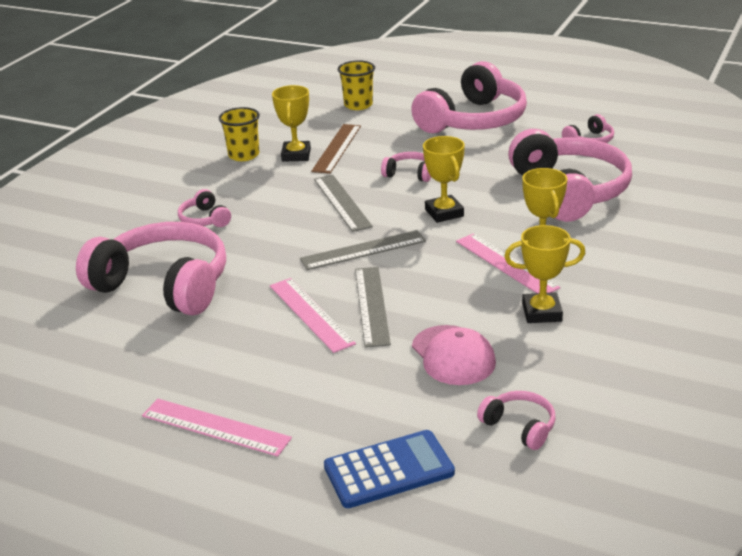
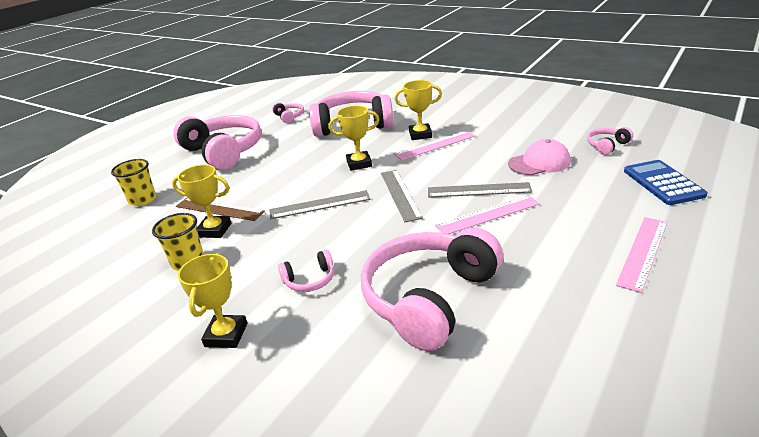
camera: 80 degrees left, 0 degrees up
(409, 174) = (291, 176): pink headphones -> none
(541, 312) = (492, 137): yellow trophy -> yellow trophy (226, 335)

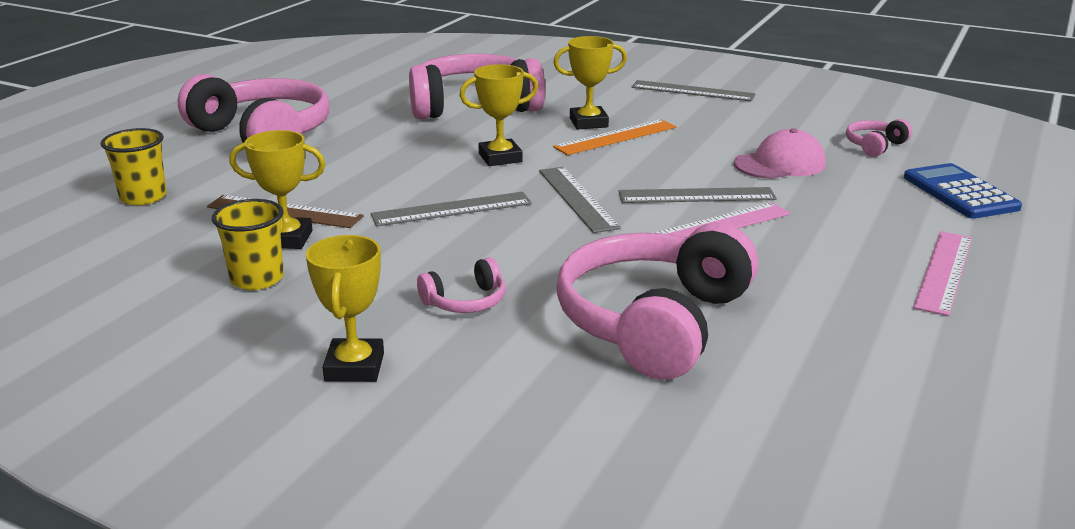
camera: 10 degrees left, 5 degrees down
(289, 117) = (362, 91): pink headphones -> none
(435, 145) = (616, 137): pink ruler -> orange ruler
(491, 107) = (692, 91): none -> grey ruler

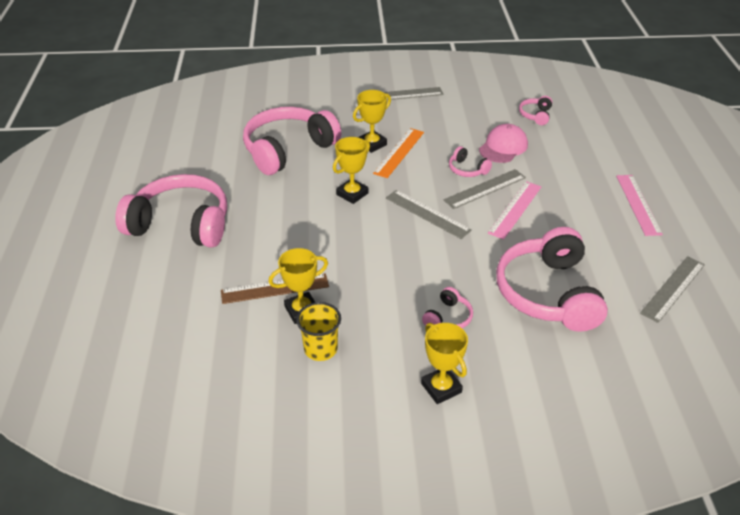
camera: 30 degrees left, 15 degrees up
(143, 197) = (169, 311): yellow cup -> none
(452, 209) = (369, 248): grey ruler -> grey ruler (673, 288)
(694, 172) = (467, 169): none -> pink headphones
(960, 193) = (602, 141): blue calculator -> none

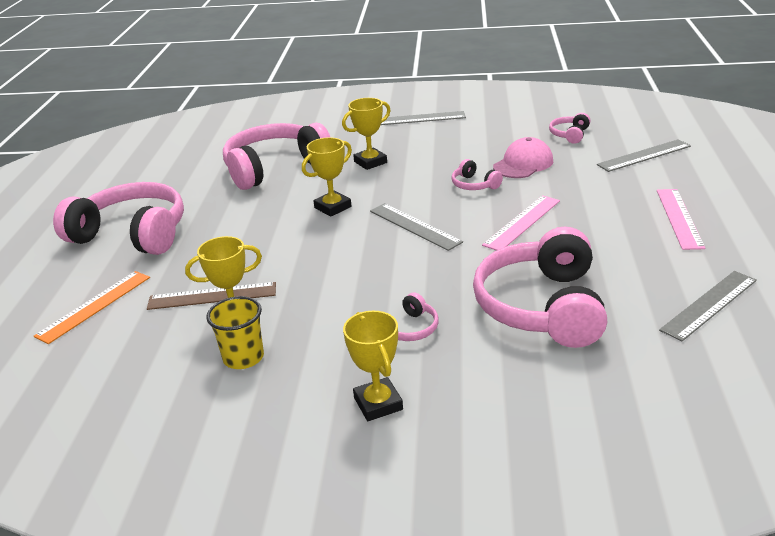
camera: 10 degrees right, 10 degrees down
(399, 152) = (399, 169): orange ruler -> orange ruler (94, 306)
(485, 189) = (490, 203): grey ruler -> grey ruler (644, 155)

